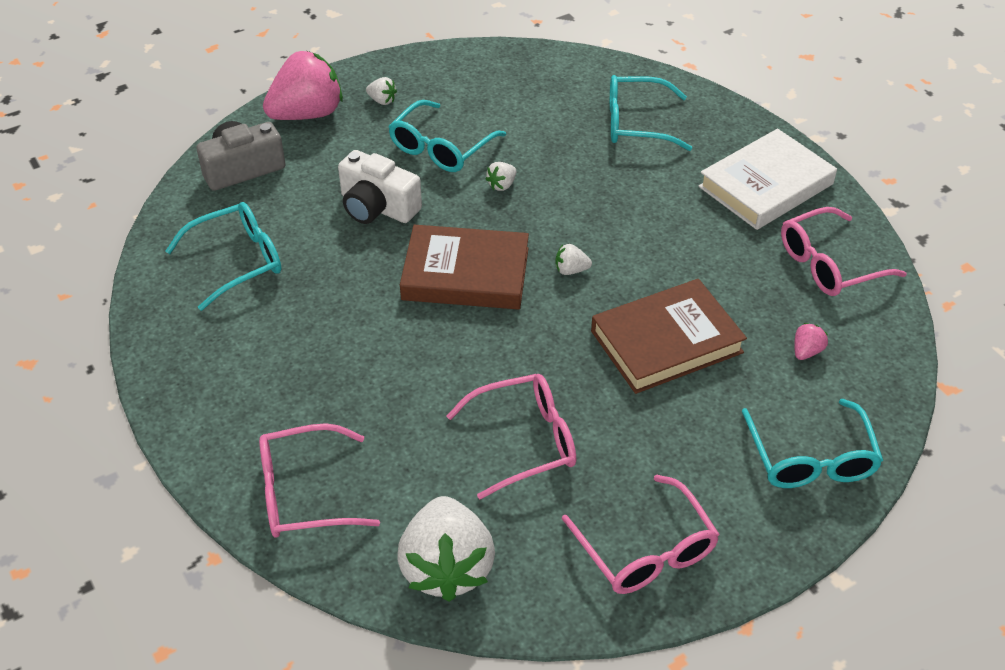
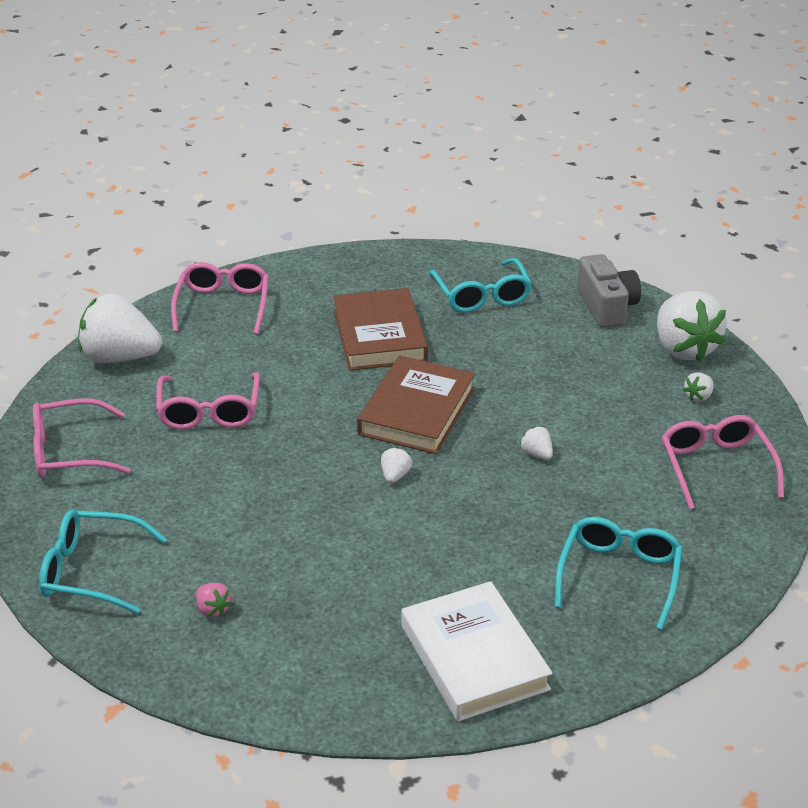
camera: 105 degrees right, 10 degrees down
(307, 114) = (684, 348): pink strawberry -> white strawberry
(377, 207) = (528, 374): white camera -> none
(441, 148) = (608, 424): turquoise glasses -> none
(666, 342) = (274, 516): brown book -> brown book (379, 336)
(829, 264) = (324, 669): pink glasses -> pink glasses (716, 467)

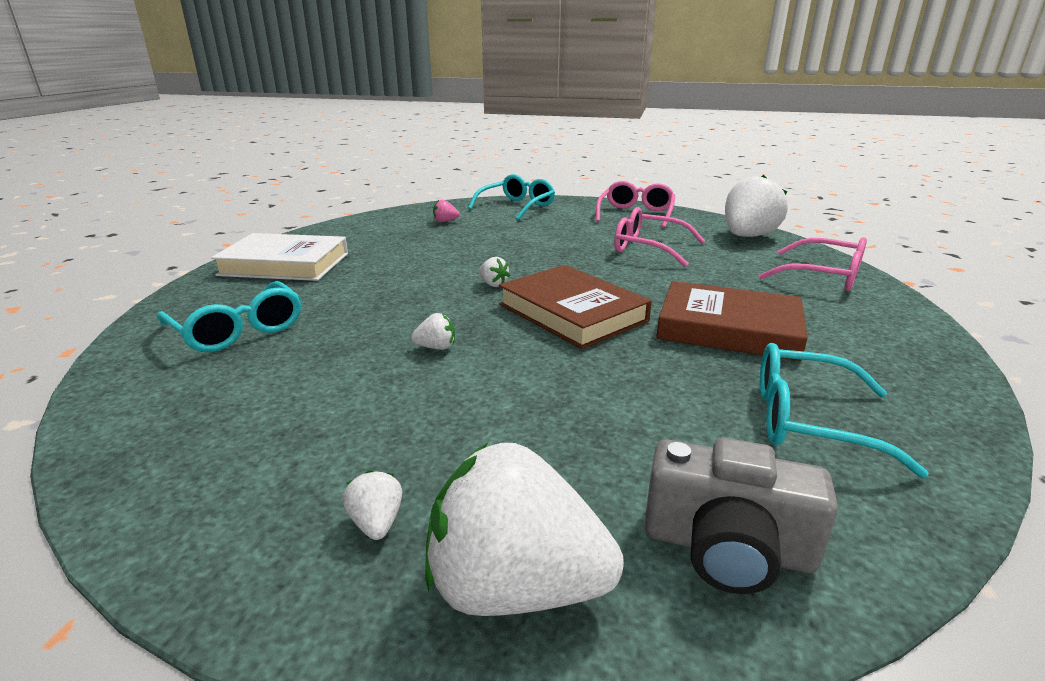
camera: 120 degrees right, 10 degrees down
(716, 467) = (240, 454): pink glasses -> none

